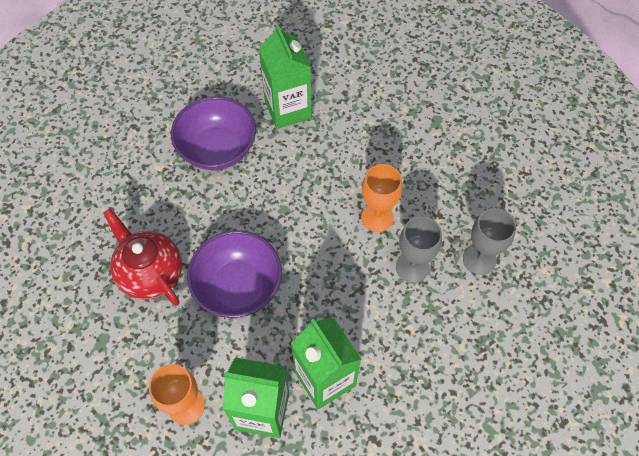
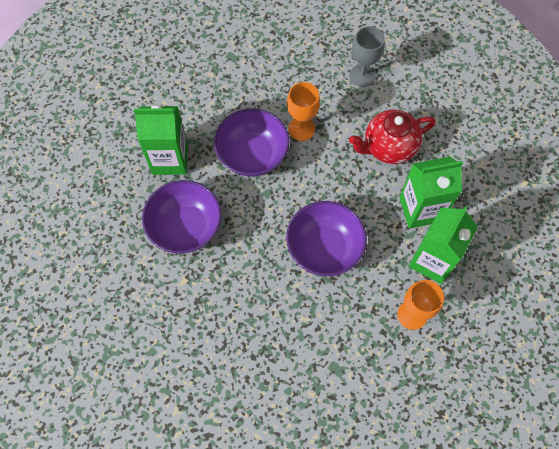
camera: 70 degrees left, 5 degrees up
(150, 273) = (287, 314): red teapot -> red teapot (388, 147)
(324, 180) = (252, 155): none -> purple bowl
(412, 267) = (352, 120): grey goblet -> none

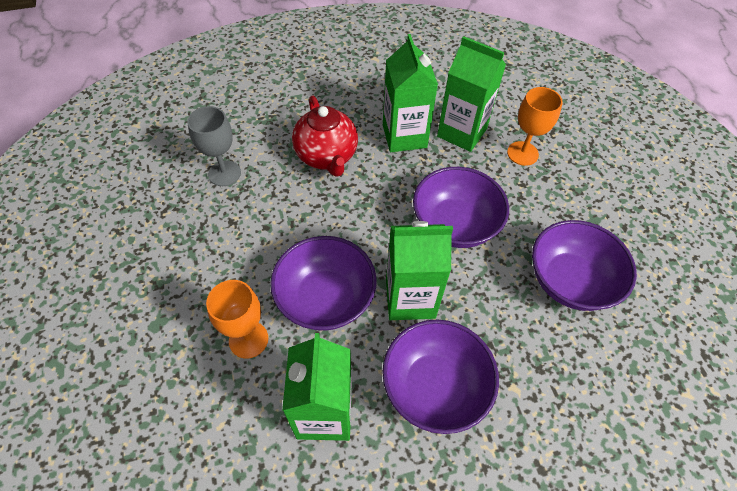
camera: 90 degrees left, 10 degrees down
(254, 212) = (410, 298): none -> green carton
(273, 336) = (570, 281): none -> purple bowl
(301, 129) = (292, 240): orange goblet -> orange goblet (248, 339)

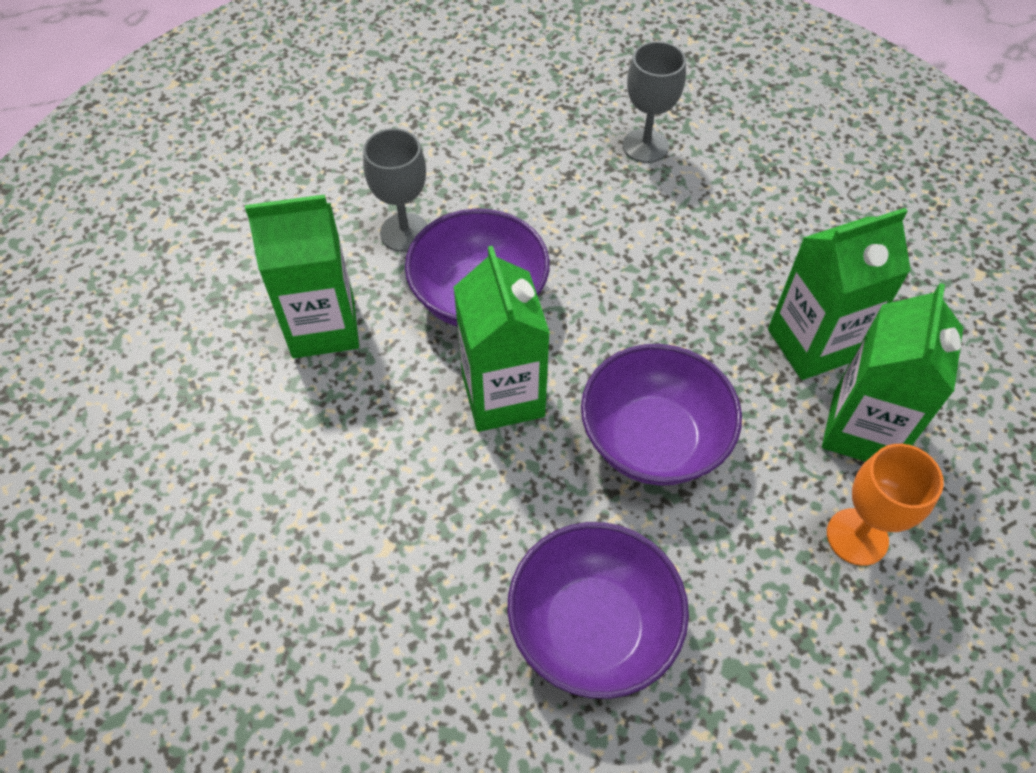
camera: 80 degrees right, 0 degrees up
(248, 339) = (404, 232): orange goblet -> grey goblet
(327, 156) = (723, 250): red teapot -> none
(435, 386) = (374, 443): purple bowl -> none

